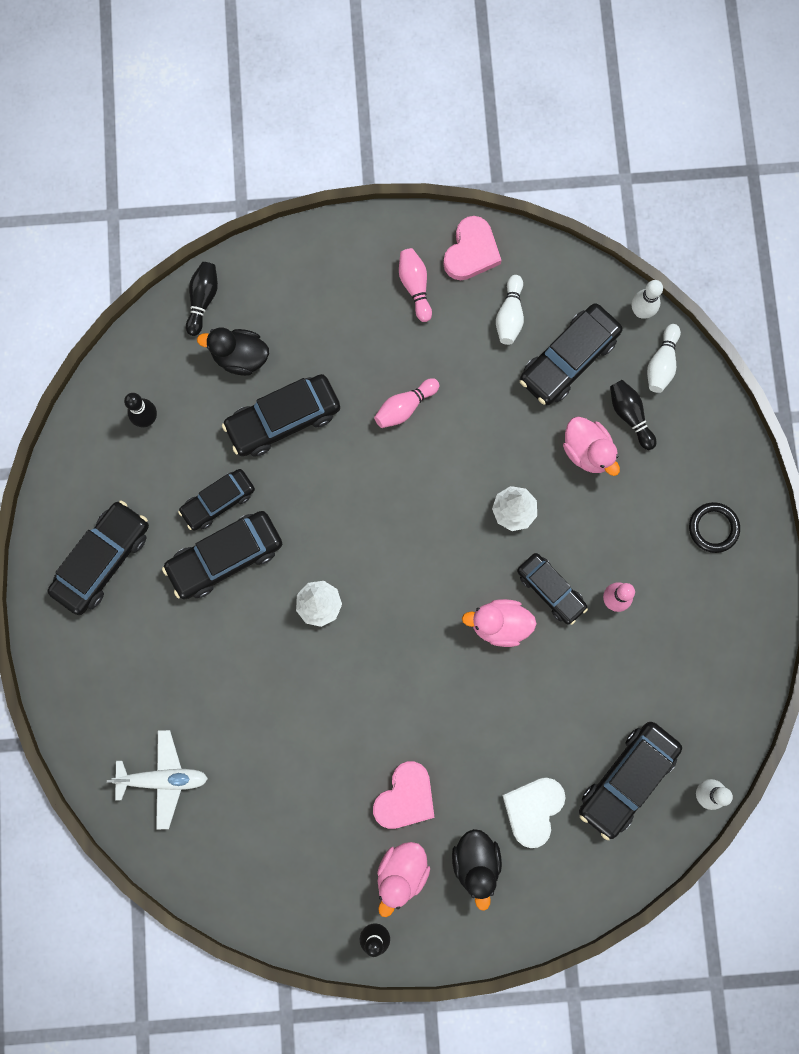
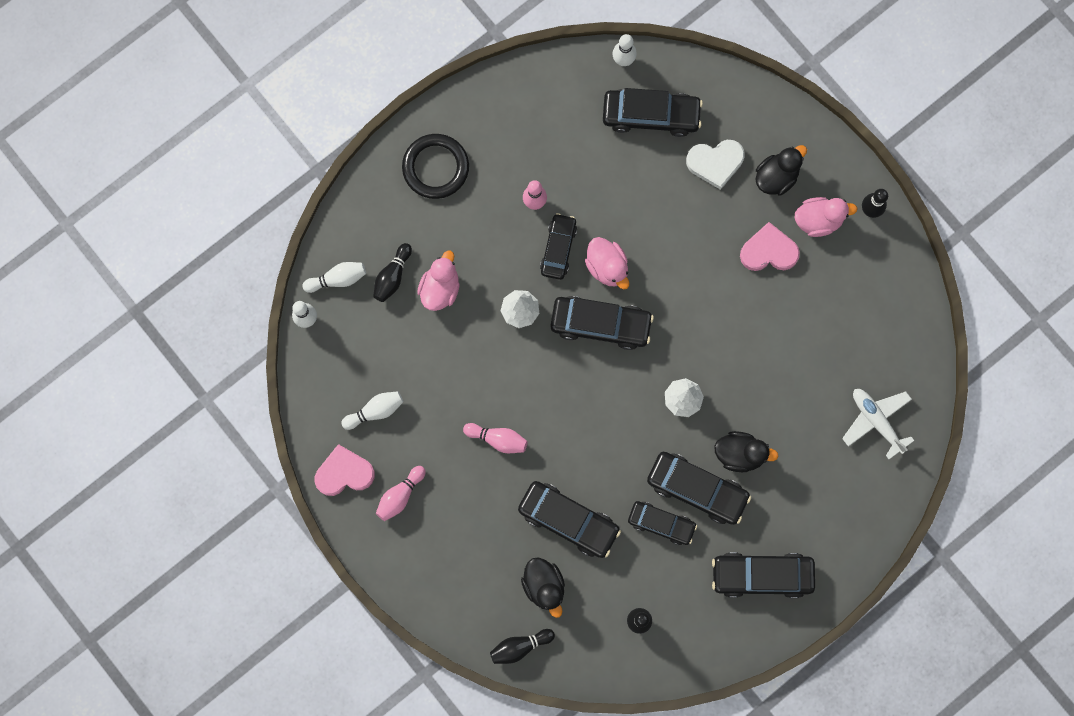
camera: 125 degrees left, 0 degrees up
(228, 622) = (740, 454): none -> black duck
(568, 359) = (380, 347): black car -> black car (600, 324)
(713, 528) = (435, 167): black ring -> black ring, size x1.55

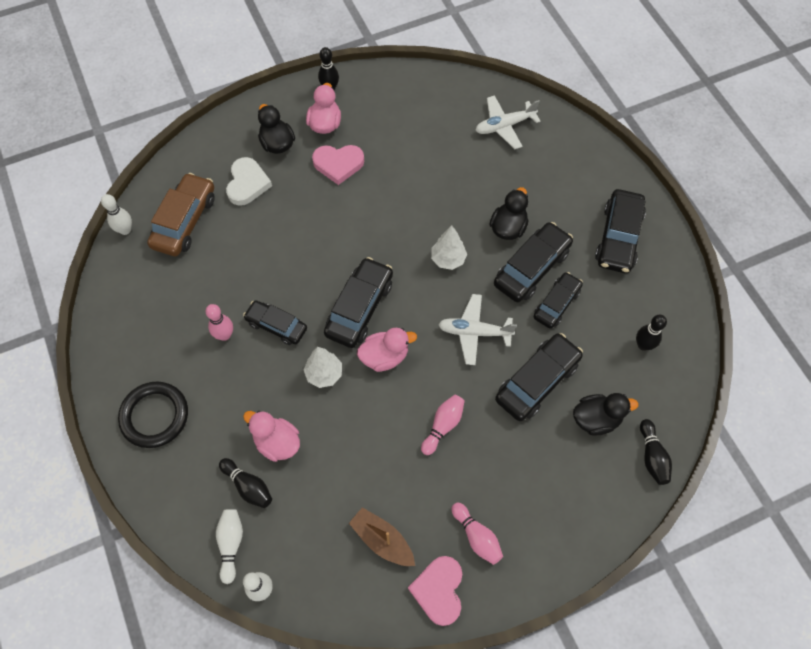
camera: 75 degrees left, 15 degrees down
(375, 411) = (382, 540): white bowling pin -> brown boat
(605, 446) = (474, 332): none -> white plane
(607, 267) = (308, 289): pink duck -> pink duck (384, 357)
(651, 115) = (185, 221): black car -> brown car
(768, 251) = (338, 164): pink heart -> pink heart turned 105 degrees counterclockwise

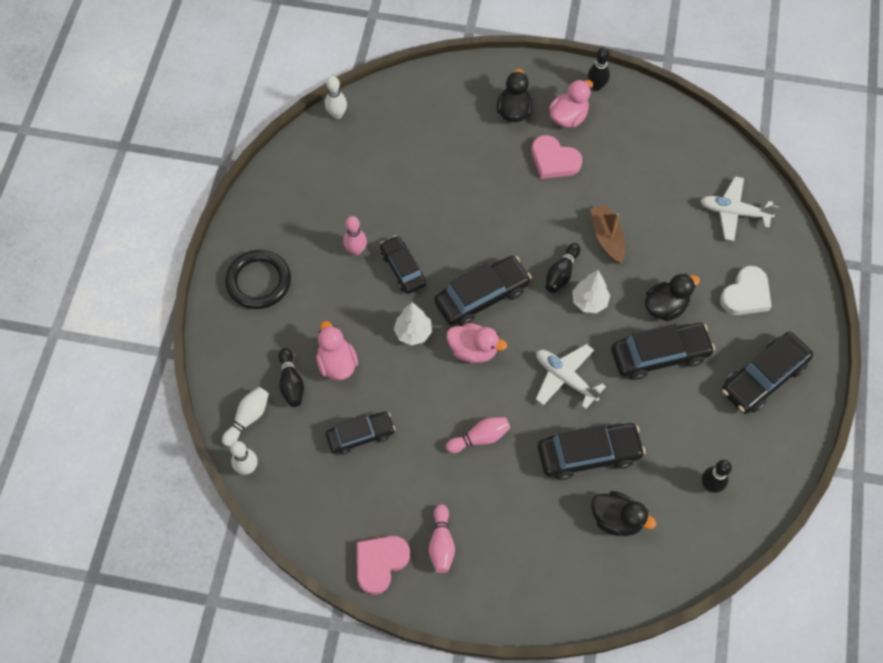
camera: 35 degrees right, 0 degrees up
(185, 221) = (389, 135): brown car -> none
(247, 184) = (463, 132): white heart -> white heart (746, 294)
(382, 540) = (364, 494): brown boat -> brown boat (607, 238)
(556, 304) = (658, 400): black car -> black car (360, 435)
(652, 456) = (642, 583): black bowling pin -> black bowling pin (561, 274)

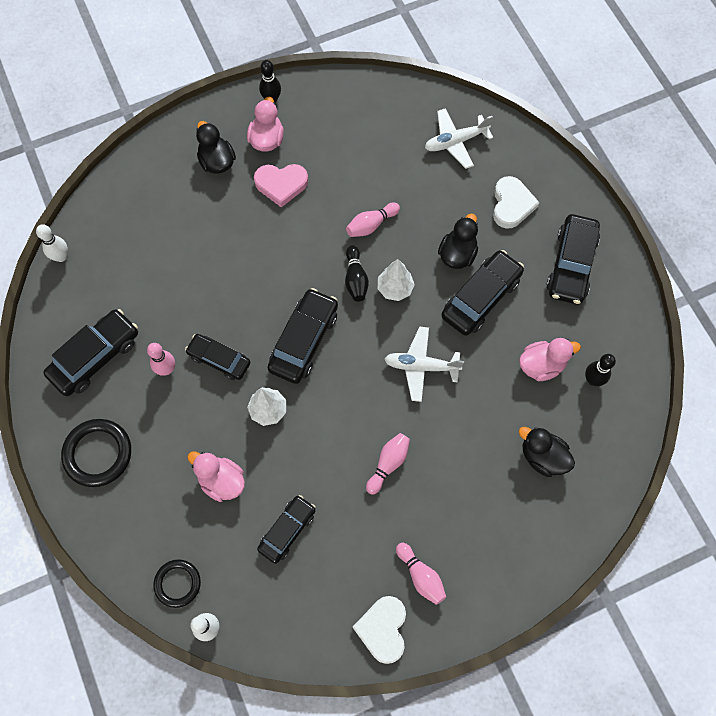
camera: 35 degrees left, 5 degrees up
(248, 418) = (177, 583): white bowling pin -> black ring
(291, 383) = (193, 525): black bowling pin -> none
(380, 563) = (383, 629): pink heart -> white heart
(473, 350) = (329, 392): pink duck -> pink duck (541, 365)
(588, 454) = (484, 418): black car -> black car (95, 357)
(607, 238) = (371, 225): brown boat -> pink bowling pin
(616, 519) = (542, 457): black duck -> black duck turned 135 degrees counterclockwise

